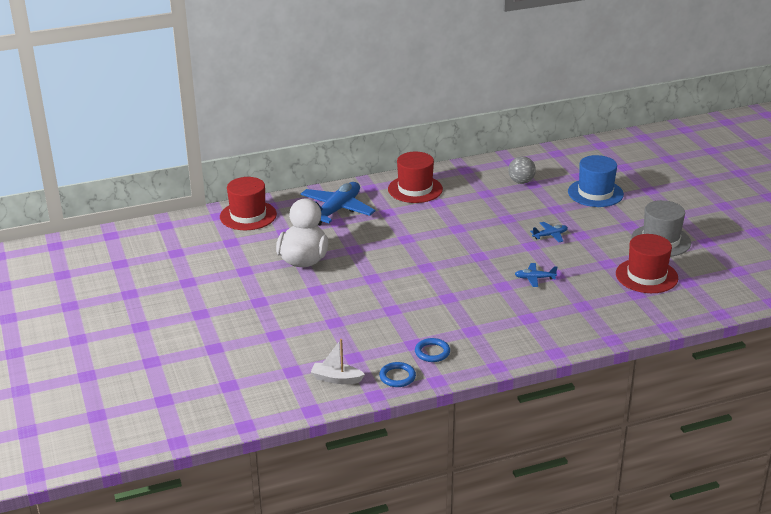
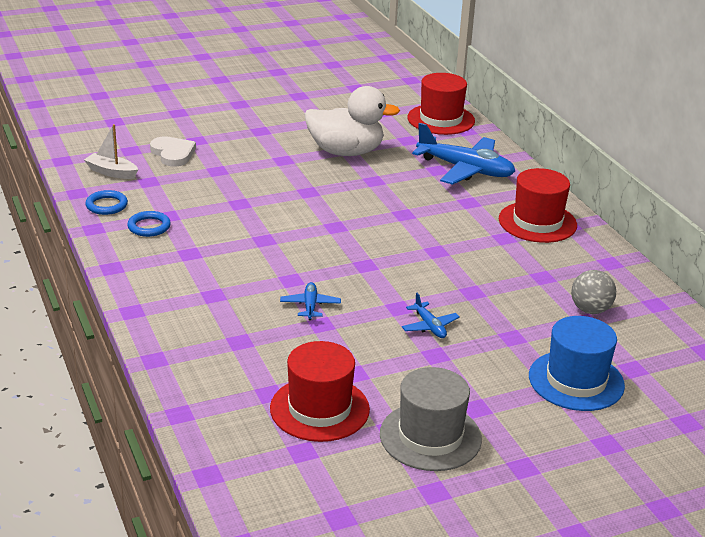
camera: 85 degrees right, 0 degrees up
(301, 347) = (173, 154): none -> white heart
(336, 379) = (111, 172): white boat -> white boat turned 75 degrees counterclockwise

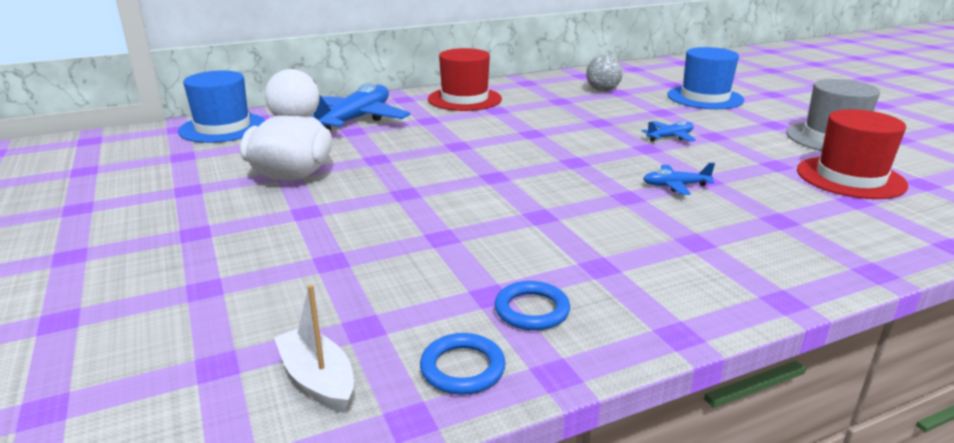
camera: 90 degrees left, 5 degrees down
(111, 172) = (318, 380): white boat -> white boat turned 120 degrees clockwise
(173, 154) = (252, 310): white heart -> none
(441, 119) = (223, 128): red hat -> blue hat

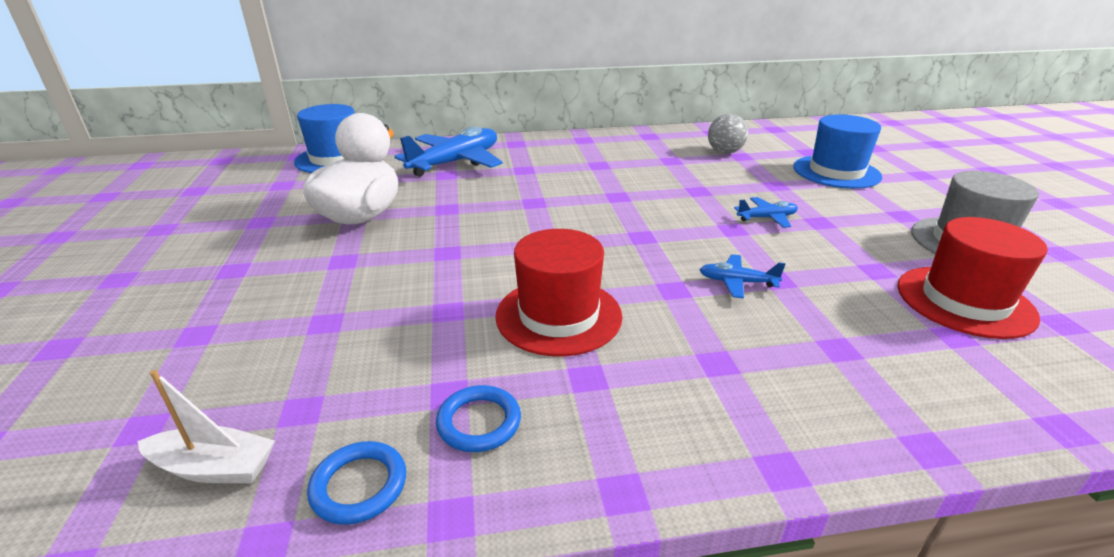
camera: 15 degrees right, 5 degrees up
(318, 380) = (214, 467): white boat -> white boat turned 120 degrees clockwise
(464, 99) = (575, 149): red hat -> red hat (558, 315)

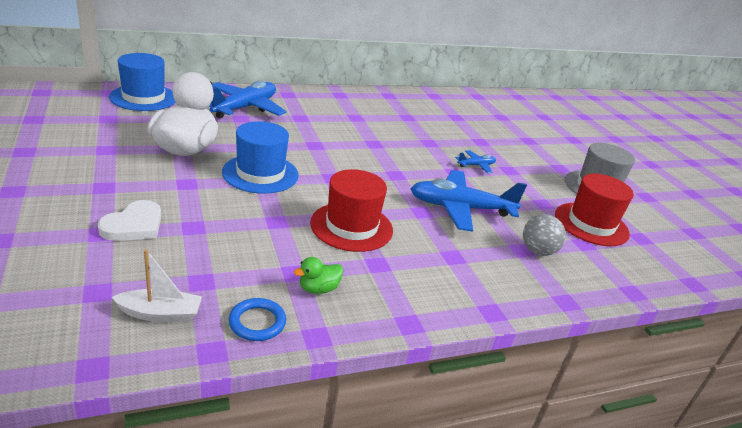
camera: 15 degrees left, 0 degrees up
(245, 322) = (134, 225): none -> white heart
(479, 422) = (318, 289): blue ring -> green duck
(724, 152) = (444, 113): grey ball -> grey ball (537, 251)
(737, 282) = (460, 208): blue plane -> blue plane, size x2.14
(836, 172) = (519, 134): blue hat -> blue hat (260, 173)

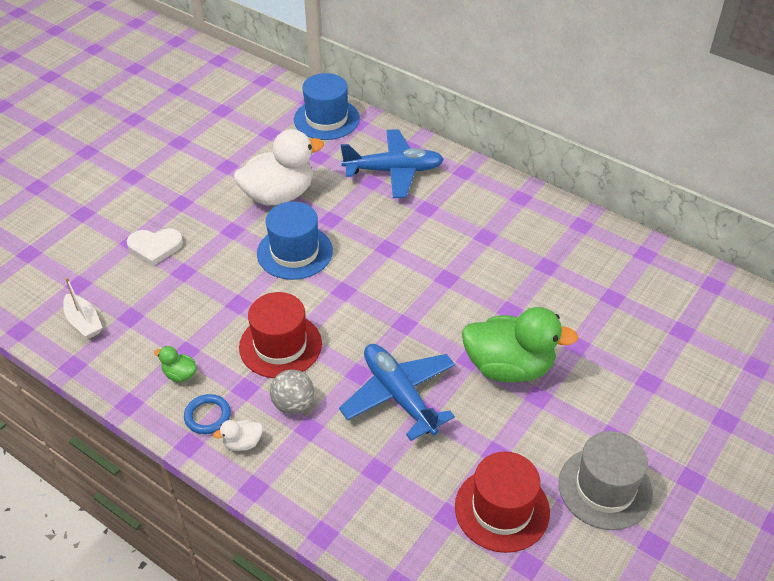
camera: 60 degrees right, 15 degrees up
(257, 322) = (116, 367): blue ring -> blue ring (207, 416)
(437, 294) = (242, 443): none -> white duck
(476, 165) = (509, 367): blue plane -> green duck
(537, 251) = (388, 483): grey ball -> grey ball (293, 404)

